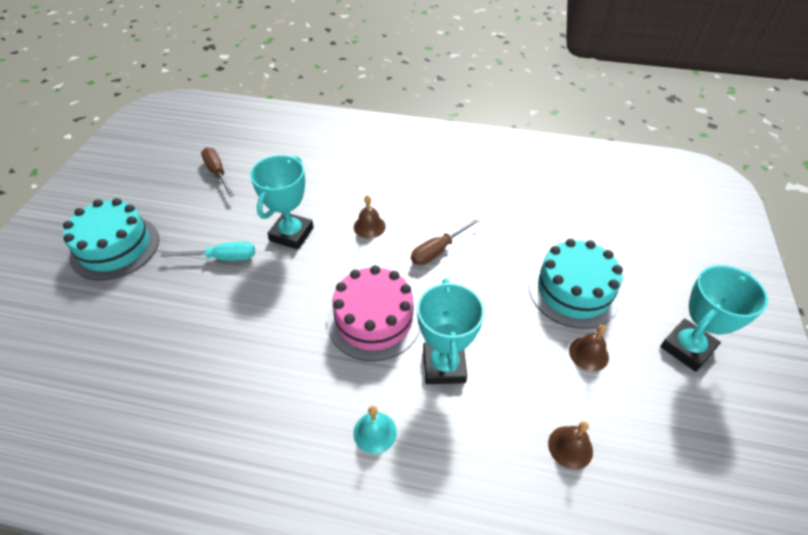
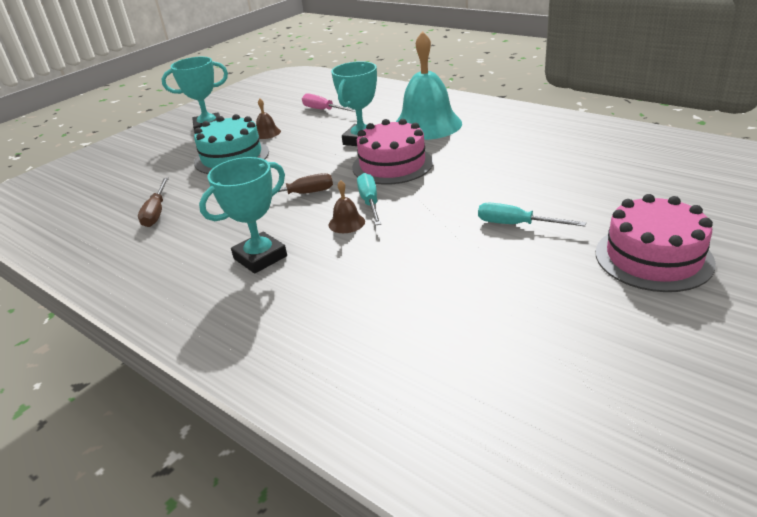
camera: 150 degrees left, 15 degrees down
(115, 247) = (653, 257): turquoise cake -> pink cake
(218, 173) = (512, 328): brown screwdriver -> brown screwdriver (156, 212)
(291, 234) = (433, 231): turquoise trophy -> turquoise trophy (260, 257)
(364, 255) = (370, 202): none -> turquoise screwdriver
(375, 432) = (427, 125): turquoise bell -> turquoise bell, size x2.43
(570, 447) = (323, 110): brown bell -> pink screwdriver

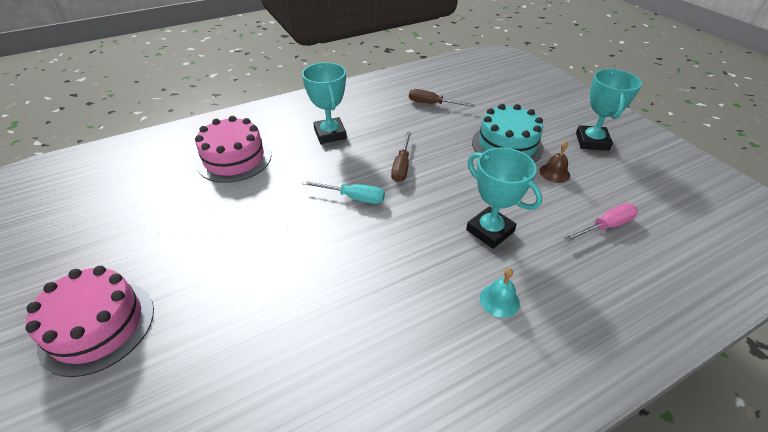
camera: 110 degrees right, 10 degrees up
(346, 223) = (334, 177): brown bell -> none
(392, 165) = (412, 233): pink cake -> pink cake (234, 159)
(427, 125) = (499, 300): turquoise bell -> turquoise bell, size x0.41
(516, 224) = (232, 267): turquoise screwdriver -> none

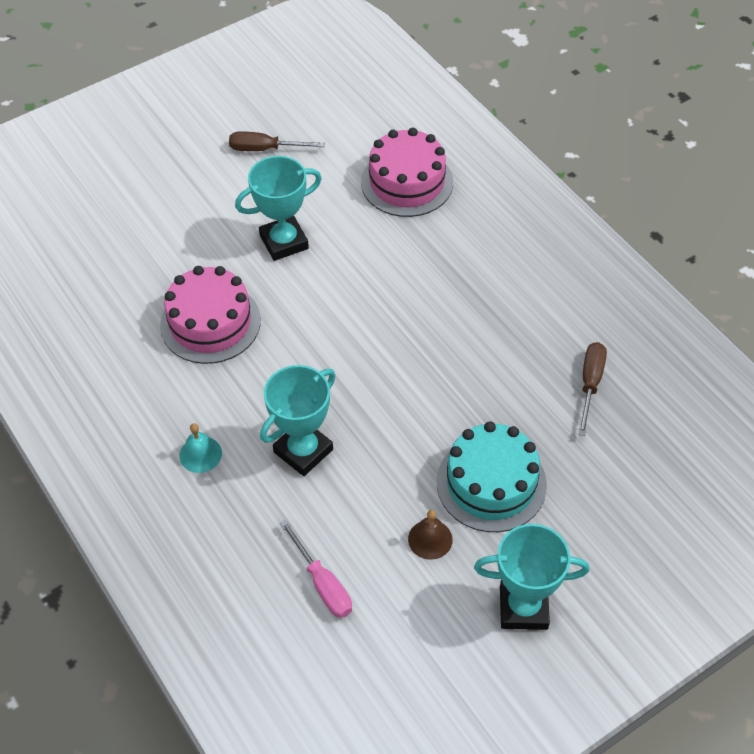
camera: 85 degrees right, 10 degrees up
(98, 326) = (166, 158): pink cake -> pink cake (210, 323)
(330, 134) = (478, 267): turquoise trophy -> turquoise trophy (284, 242)
(353, 197) = (348, 310): turquoise screwdriver -> none
(401, 166) = (417, 354): brown screwdriver -> brown screwdriver (265, 149)

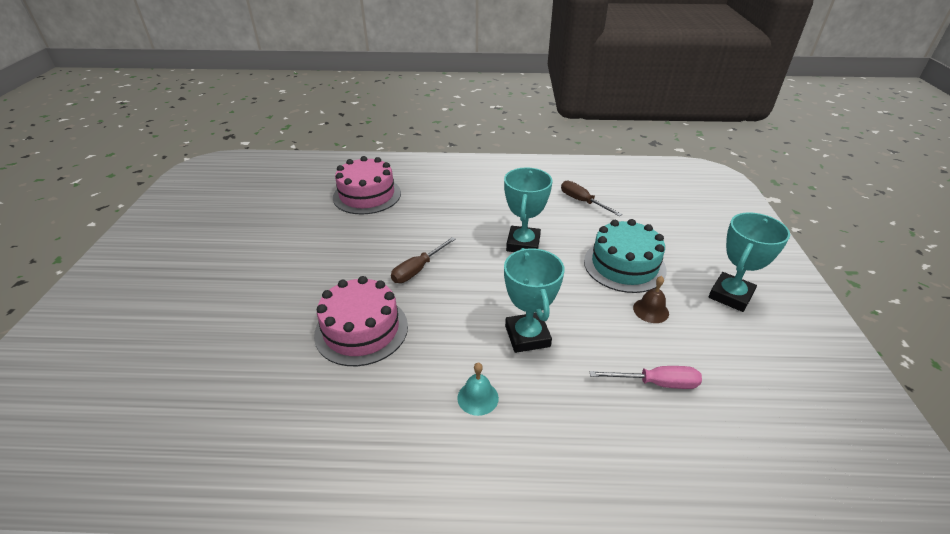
camera: 55 degrees left, 15 degrees down
(265, 149) = (256, 233): brown screwdriver -> brown screwdriver (418, 269)
(284, 242) = (341, 261): turquoise trophy -> turquoise trophy (523, 244)

